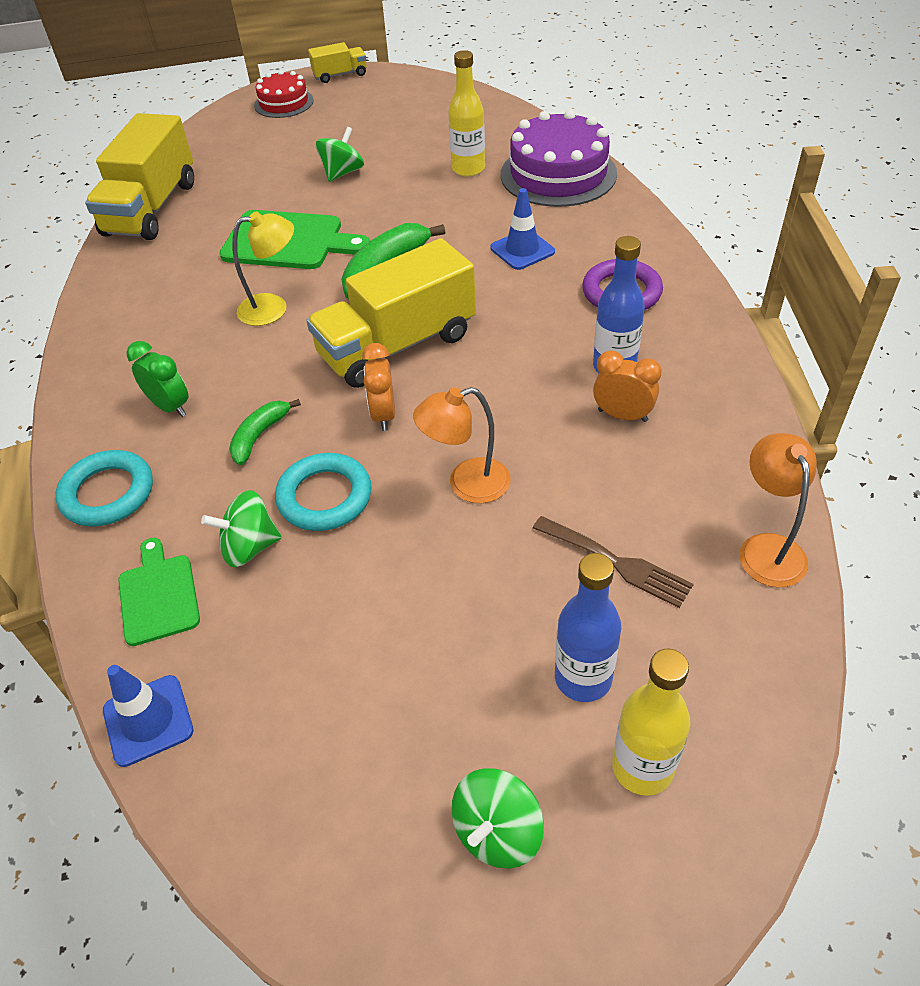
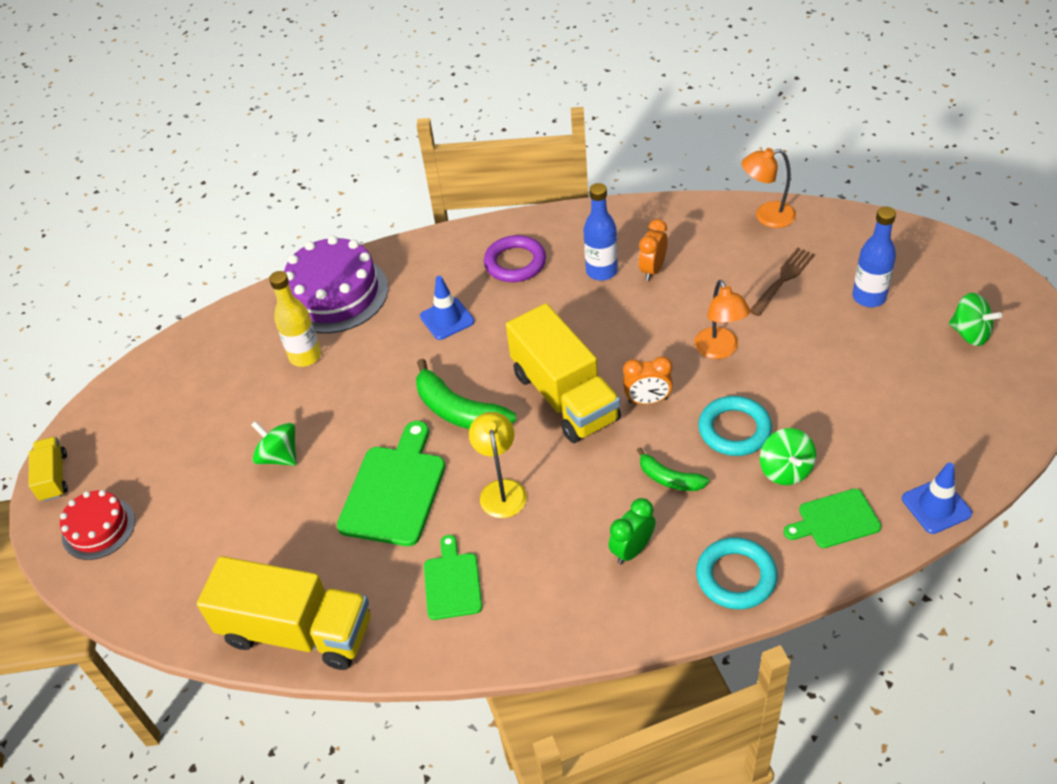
camera: 85 degrees left, 0 degrees up
(171, 286) = (452, 582): none -> green cutting board
(642, 767) = (920, 277): yellow bottle -> none

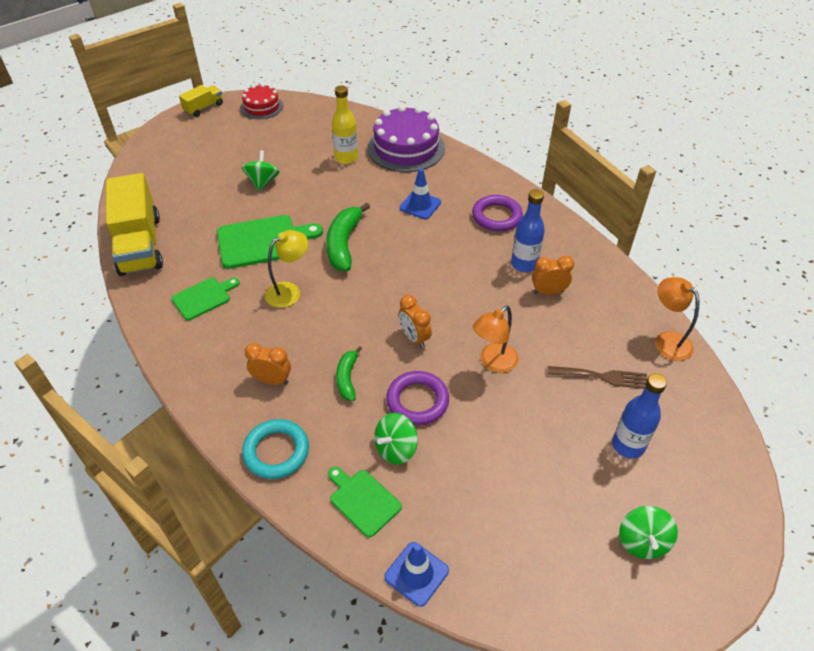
camera: 55 degrees right, 0 degrees up
(98, 528) = (177, 139): red cake -> red cake (261, 107)
(565, 396) = (389, 291): yellow truck -> none
(632, 550) = (272, 380): green clock -> orange clock
(734, 430) = (417, 401): turquoise ring -> purple ring

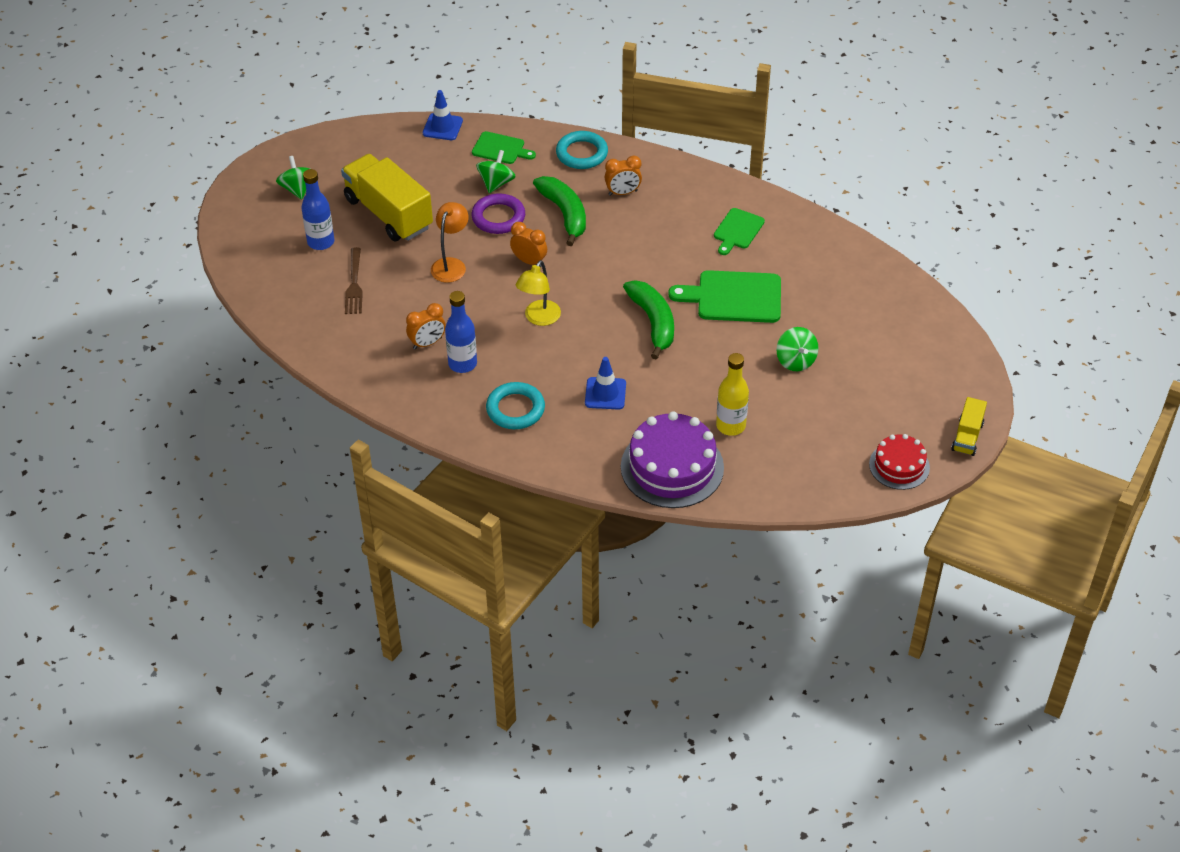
camera: 155 degrees right, 0 degrees up
(140, 244) = (845, 253): yellow truck -> yellow truck (388, 213)
(263, 241) = (734, 297): green cutting board -> green cutting board turned 45 degrees clockwise
(289, 291) = (667, 261): yellow lamp -> yellow lamp (539, 318)
(347, 378) = (564, 214): green banana -> green banana, size x1.72
(496, 216) = (515, 409): purple ring -> turquoise ring
(602, 377) = (354, 284): brown fork -> brown fork turned 75 degrees counterclockwise
(667, 340) = (303, 334): orange lamp -> none

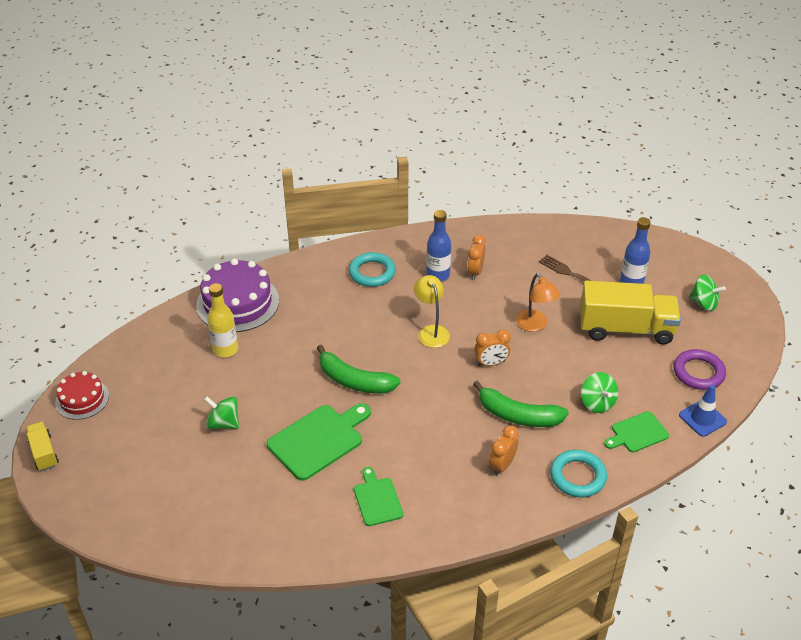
camera: 135 degrees right, 5 degrees down
(498, 217) = (556, 379): purple ring -> purple ring (698, 372)
(605, 393) = (329, 316): blue traffic cone -> none

